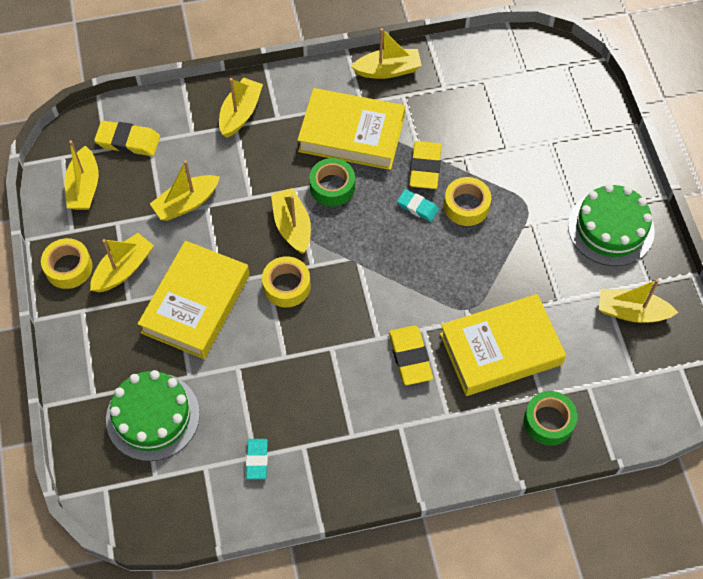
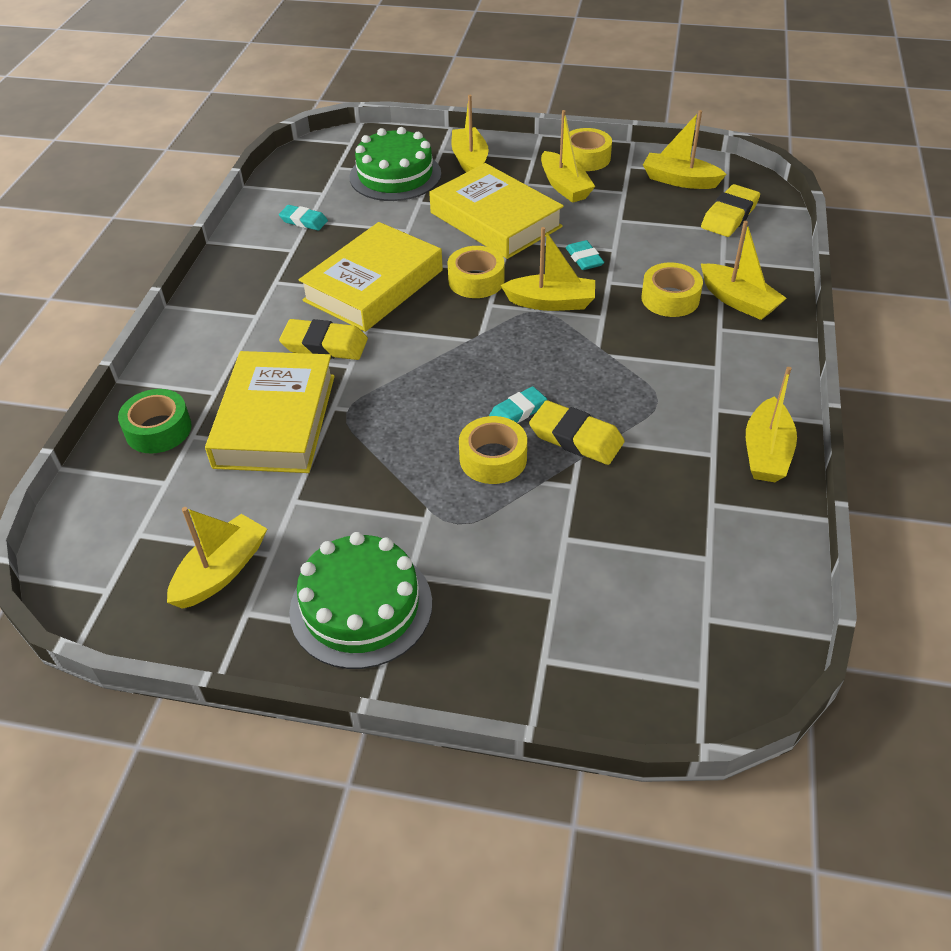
camera: 115 degrees right, 15 degrees down
(186, 203) = (624, 237): yellow boat -> yellow boat (470, 161)
(227, 222) = (584, 259): none -> turquoise eraser
(255, 154) = (670, 298): none -> yellow tape
(332, 187) = (589, 347): green tape -> none
(351, 134) = (664, 385): yellow book -> yellow book (374, 285)

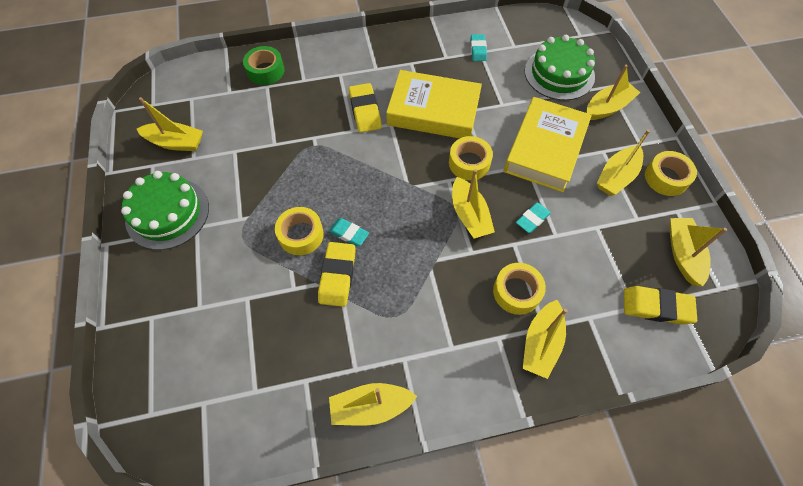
camera: 65 degrees right, 15 degrees up
(275, 420) = (292, 116): yellow book -> none

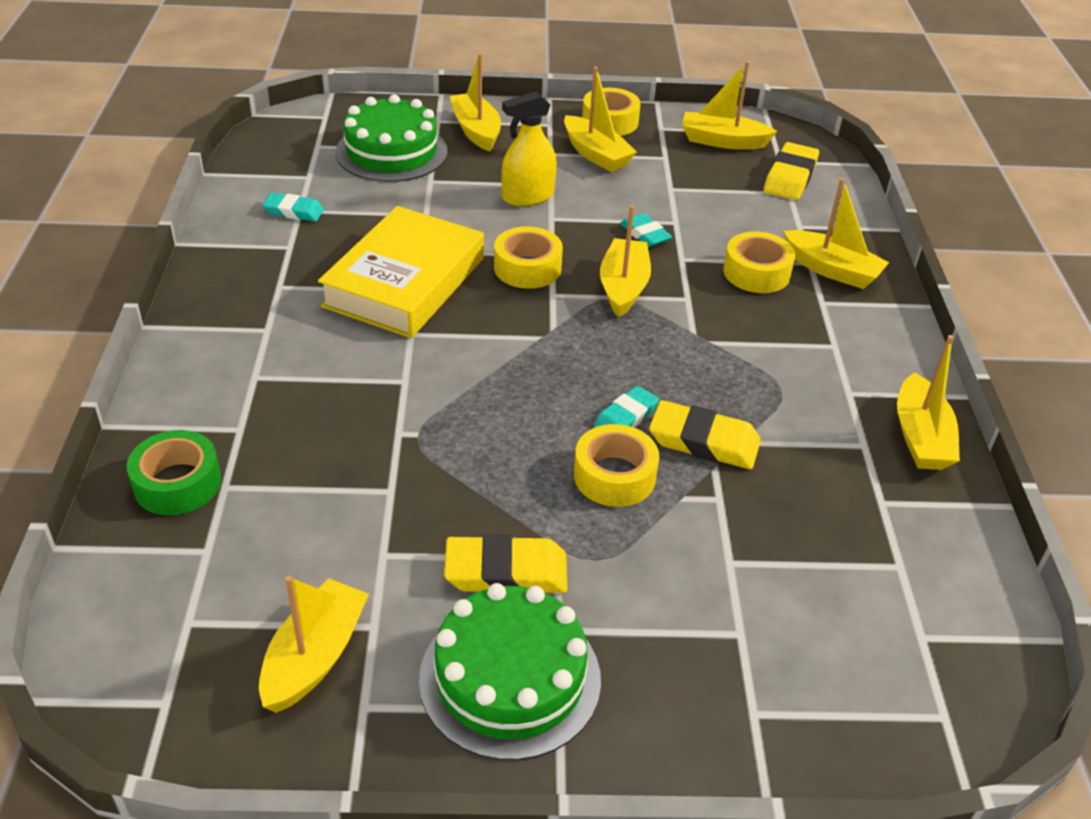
camera: 80 degrees left, 20 degrees down
(365, 110) = (365, 358): yellow eraser -> yellow eraser (506, 572)
(469, 215) = (623, 287): yellow boat -> yellow boat turned 75 degrees counterclockwise
(545, 149) = (528, 196): yellow book -> yellow spray bottle

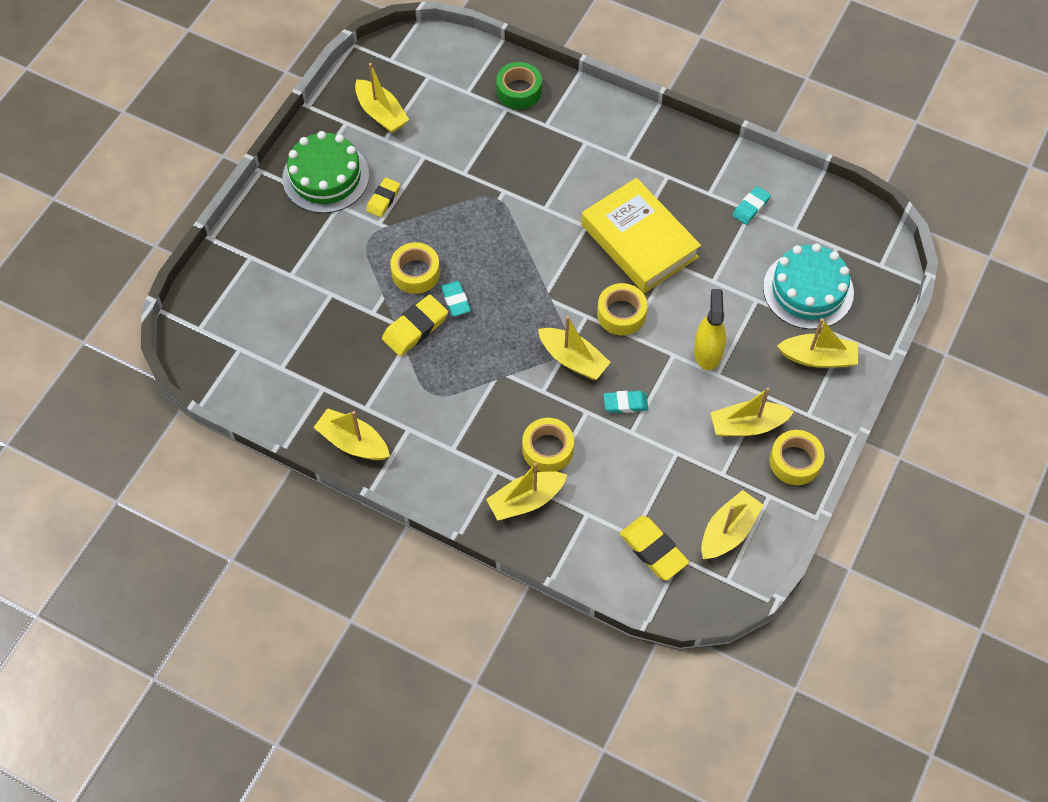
camera: 120 degrees right, 20 degrees up
(391, 152) = (808, 290): green cake -> turquoise cake
(506, 572) = (383, 199): yellow eraser -> yellow eraser, size x0.64

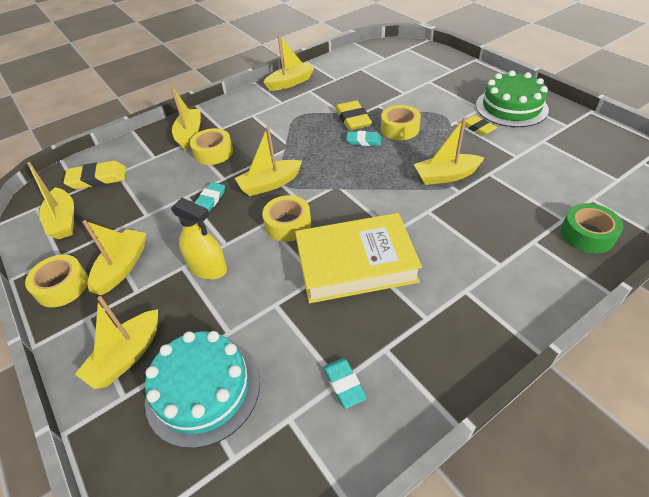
camera: 120 degrees right, 15 degrees down
(381, 114) = (573, 144): yellow boat -> yellow boat (446, 176)

